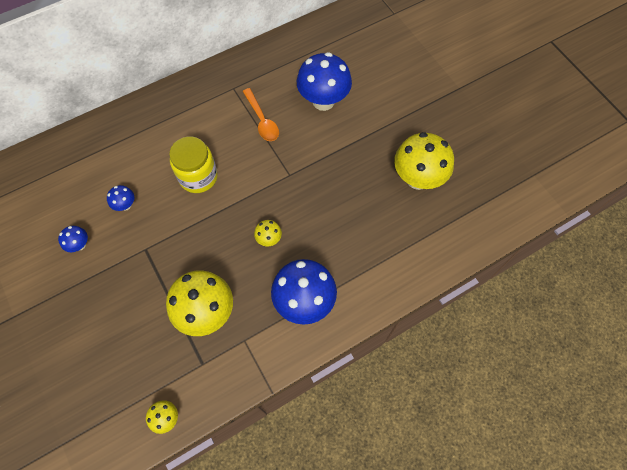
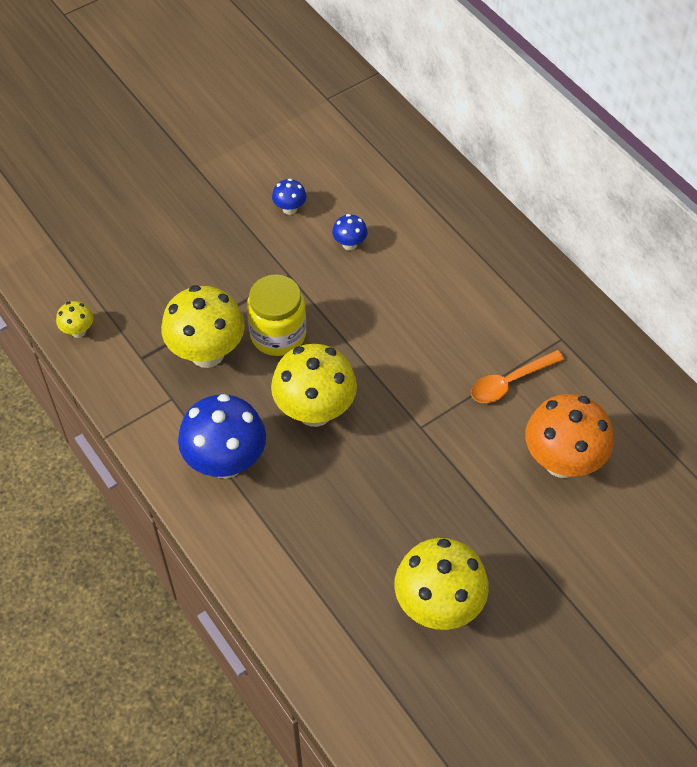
camera: 85 degrees right, 10 degrees down
(198, 177) = (402, 316): yellow jar -> yellow jar (278, 334)
(269, 239) = (315, 411): yellow mushroom -> yellow mushroom, size x2.19
(323, 101) = (562, 462): blue mushroom -> orange mushroom

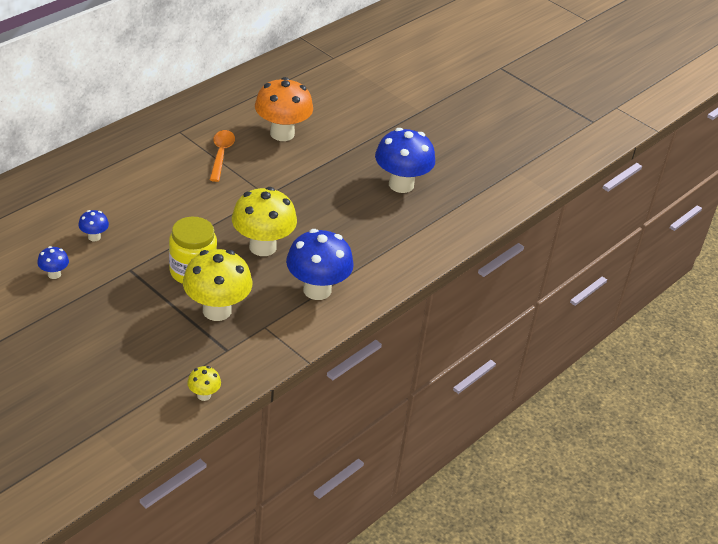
camera: 105 degrees left, 15 degrees down
(438, 606) = (401, 184): yellow mushroom -> blue mushroom
(510, 382) = (221, 154): orange spoon -> orange spoon turned 135 degrees counterclockwise

